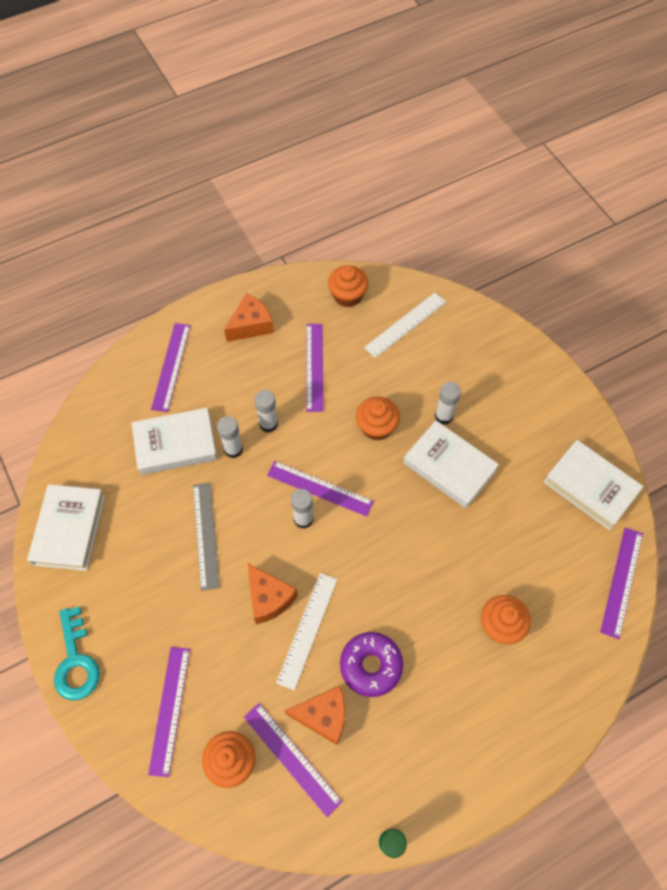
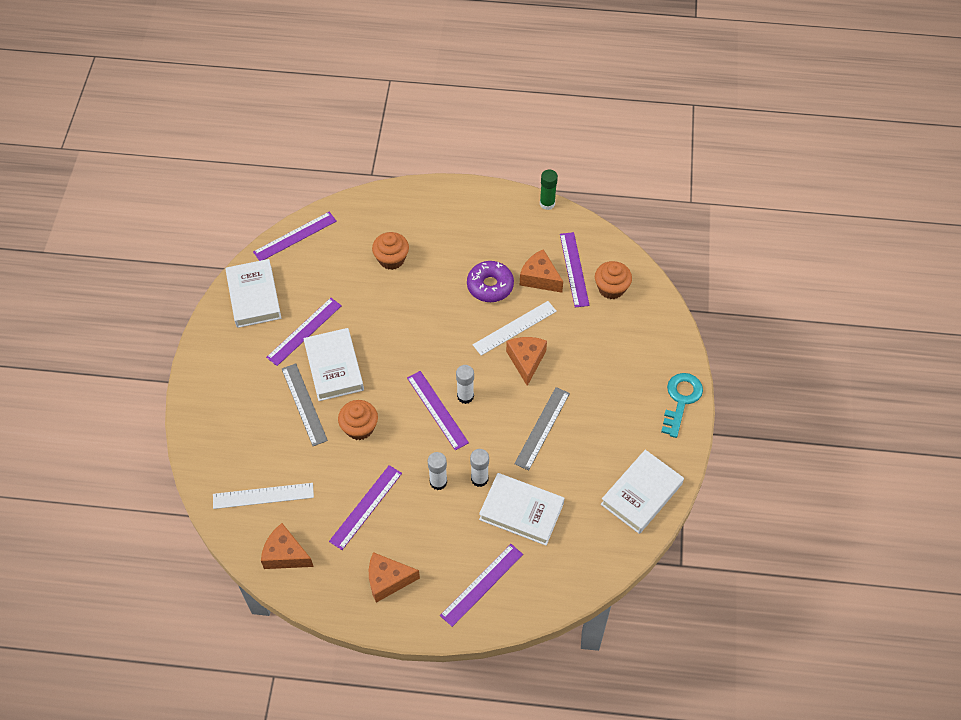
camera: 145 degrees left, 5 degrees down
(170, 710) = (633, 336): purple ruler -> purple ruler (304, 331)
(347, 296) = (285, 554): orange cupcake -> orange cheese
(443, 416) = (304, 404): white glue stick -> grey ruler

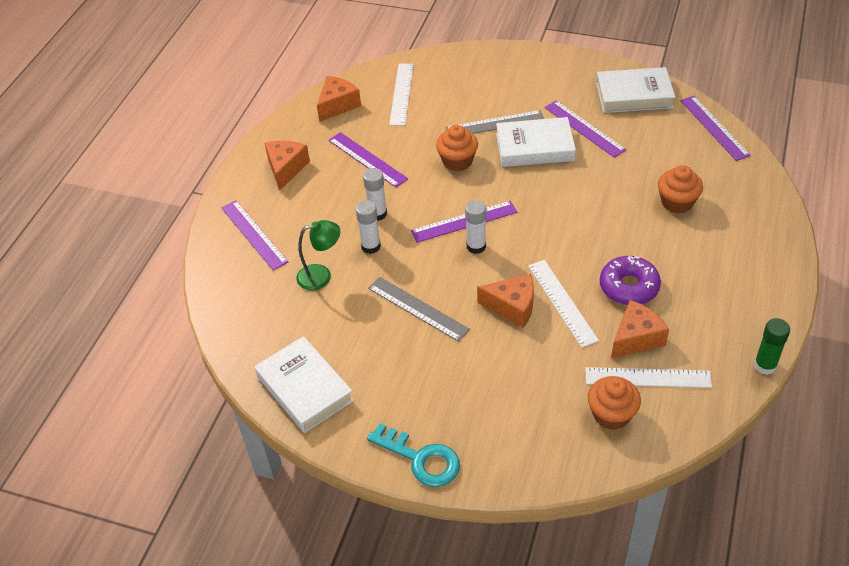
camera: 105 degrees right, 10 degrees down
(521, 511) = (321, 276): white book -> green lamp
(574, 269) = (648, 377): purple ruler -> white ruler

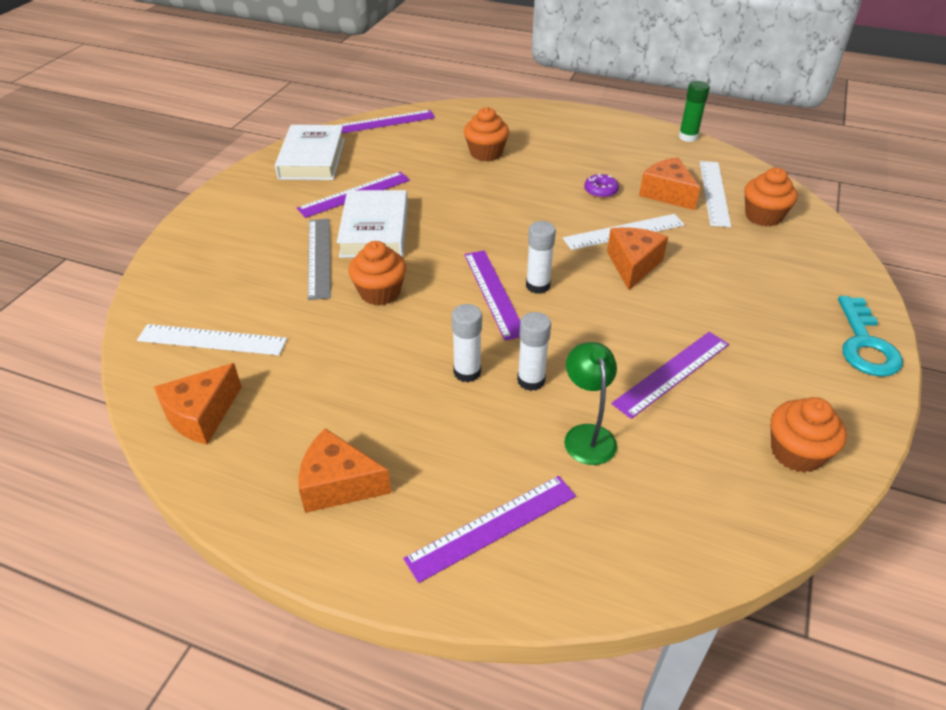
camera: 90 degrees left, 5 degrees down
(304, 388) = (796, 452): white book -> orange cupcake
(337, 105) = (201, 415): orange cheese -> orange cheese turned 90 degrees counterclockwise
(367, 159) = (348, 381): purple ruler -> purple ruler (672, 373)
(417, 308) = (642, 339): grey ruler -> none
(421, 459) = (865, 344): turquoise key -> turquoise key turned 150 degrees clockwise
(629, 287) = (600, 191): purple donut -> purple donut, size x0.56

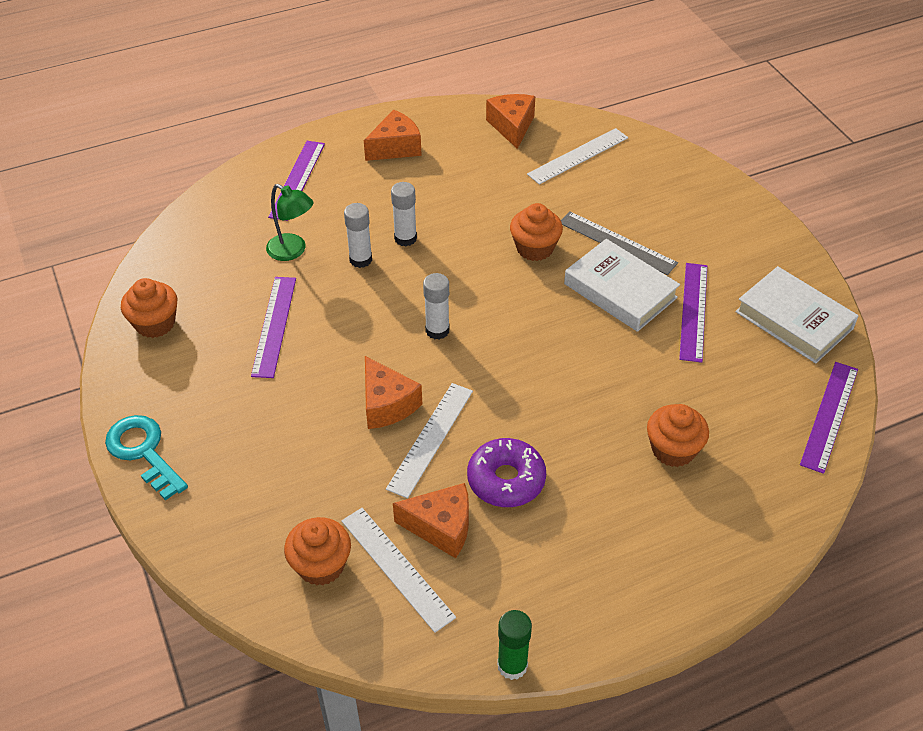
camera: 135 degrees right, 5 degrees up
(493, 293) = (460, 302): purple ruler -> none
(600, 191) = (506, 480): purple donut -> purple donut, size x1.78

